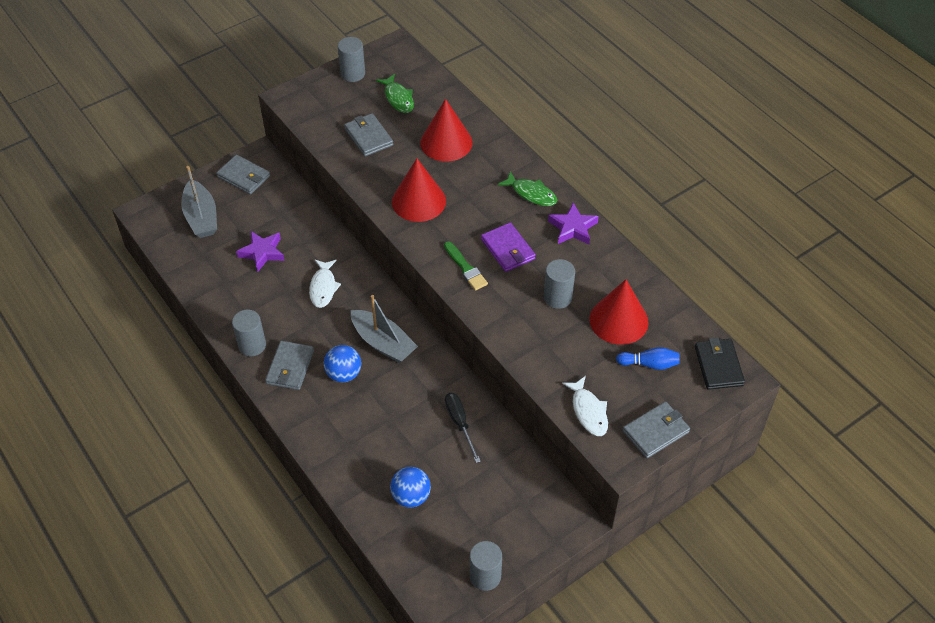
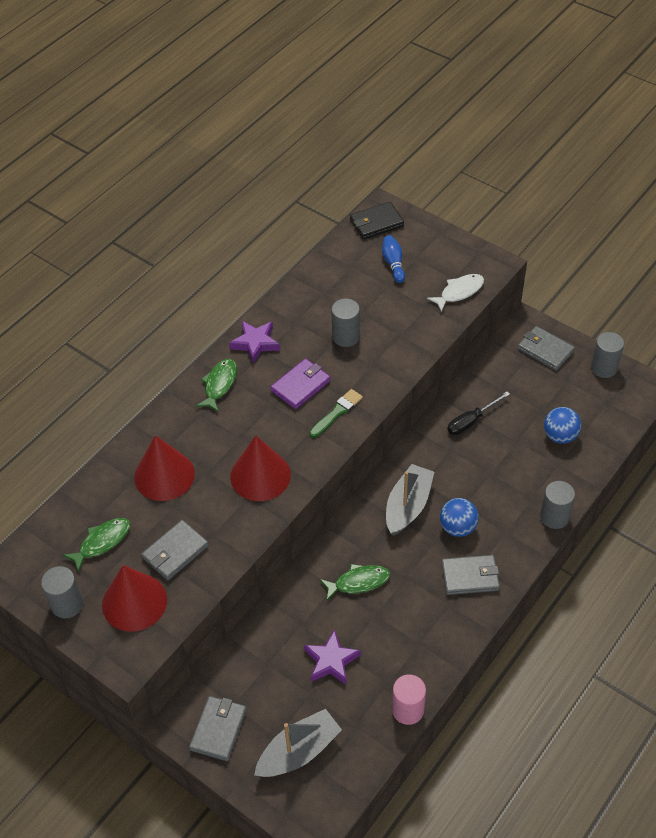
camera: 105 degrees left, 0 degrees up
(196, 289) = (408, 710): none -> pink cylinder
(252, 345) = (458, 622): grey cylinder -> grey cylinder (554, 517)
(323, 287) = (358, 582): white fish -> green fish
(618, 320) = (355, 291): red cone -> red cone (134, 602)
(656, 431) = (458, 249): grey wallet -> grey wallet (545, 350)

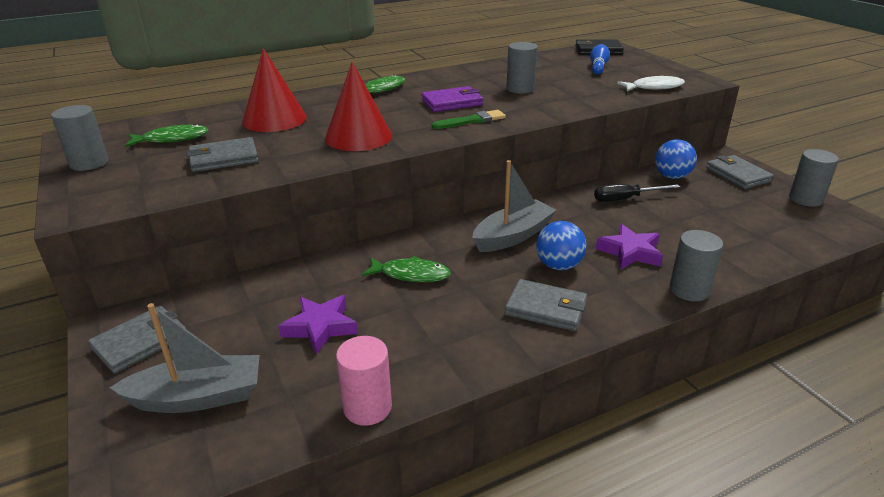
camera: 25 degrees right, 20 degrees down
(134, 602) = (144, 176): red cone -> none
(255, 343) = (435, 79): purple star -> purple star (630, 252)
(560, 436) = (728, 231): blue ball -> blue ball (672, 177)

